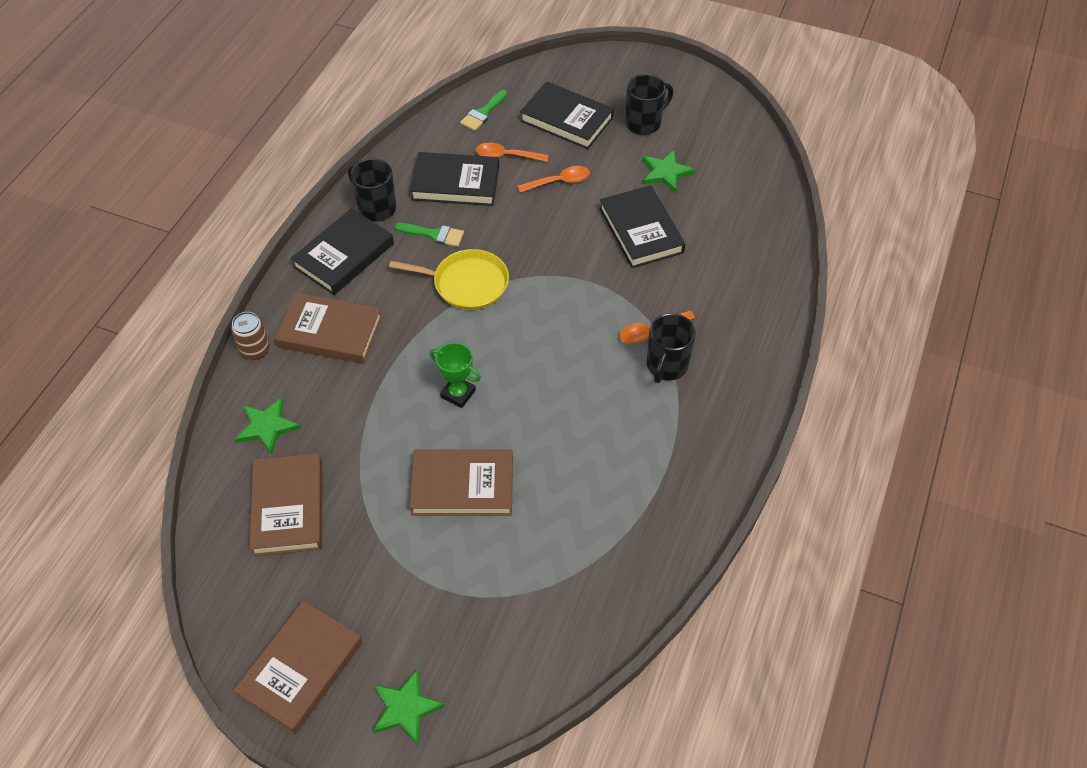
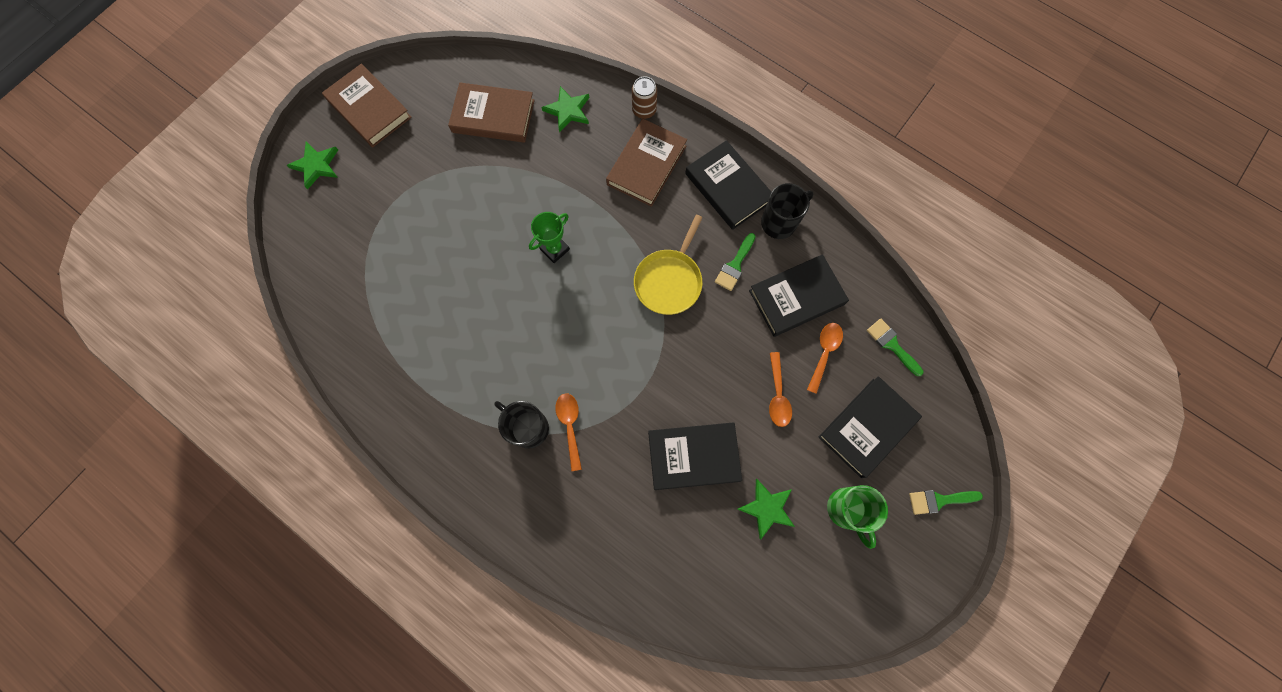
camera: 105 degrees right, 20 degrees up
(455, 183) = (796, 297): black book -> black book turned 45 degrees clockwise
(462, 486) = (468, 235): brown book -> none
(611, 70) = (939, 500): none -> green brush
(644, 123) = (847, 510): black mug -> green mug

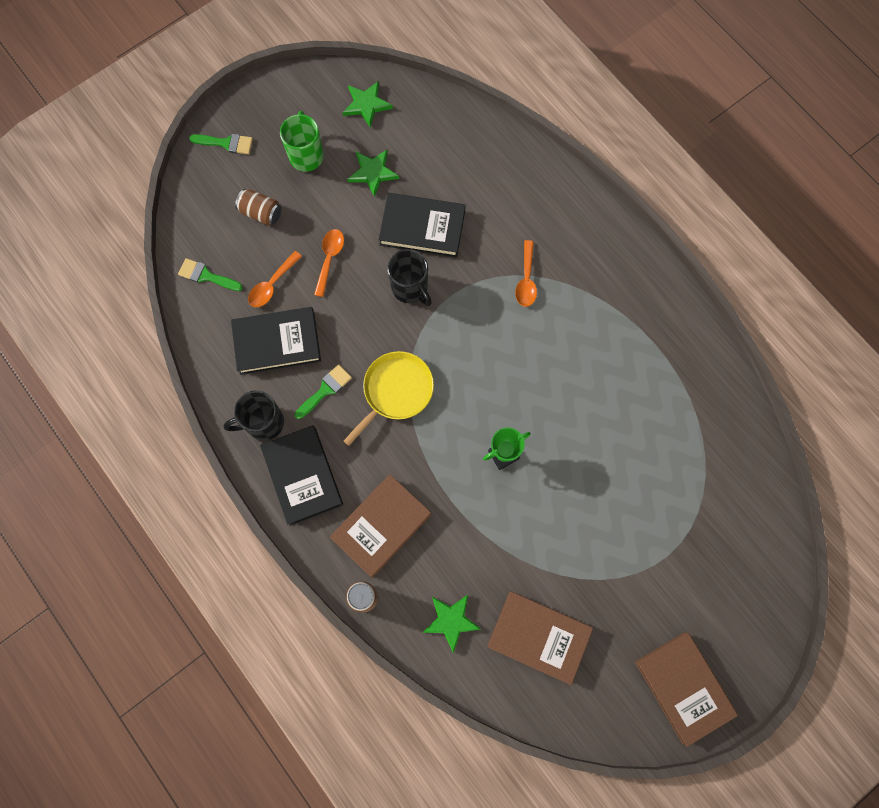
camera: 165 degrees left, 0 degrees up
(316, 165) = (750, 625): green star -> green star (366, 105)
(528, 427) = (564, 288): black mug -> black mug (410, 288)
(867, 427) = (261, 213): black book -> brown can
(892, 345) = (206, 276): green brush -> green brush turned 135 degrees clockwise

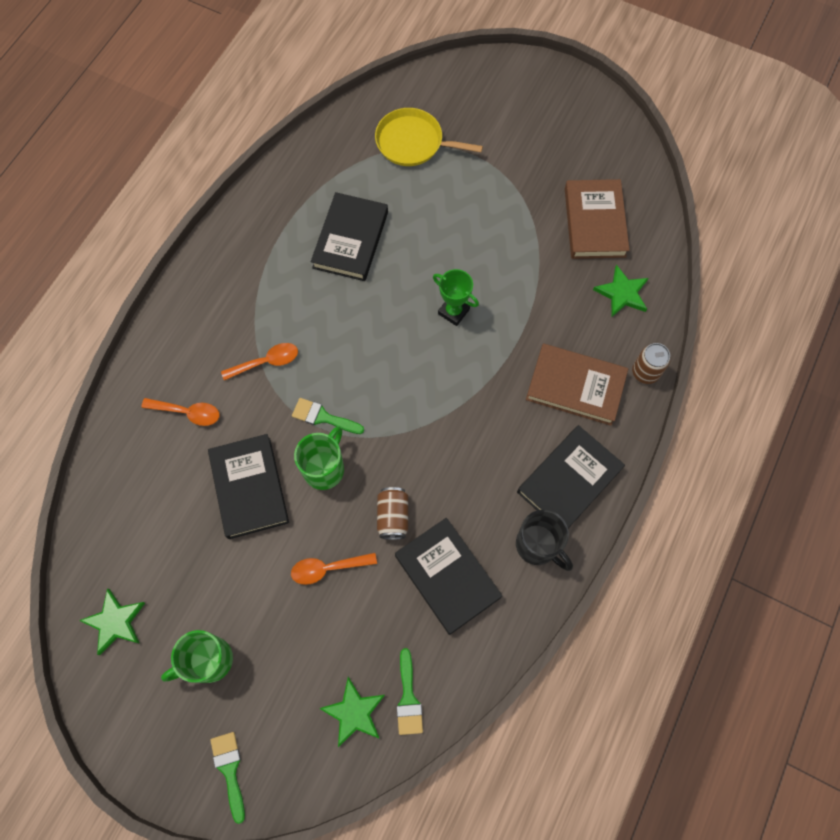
camera: 115 degrees left, 5 degrees down
(261, 213) = (304, 675): brown can -> brown can (393, 516)
(272, 285) = (385, 616): orange spoon -> orange spoon (188, 412)
(325, 390) = (473, 501): green brush -> green brush (323, 417)
(373, 173) = (203, 572): green star -> green star (354, 712)
(395, 391) = (440, 433): yellow pan -> yellow pan (413, 142)
(410, 288) = (324, 468): black mug -> green mug
(618, 396) = (350, 240): none -> black book
(683, 687) = (571, 110): brown book -> none

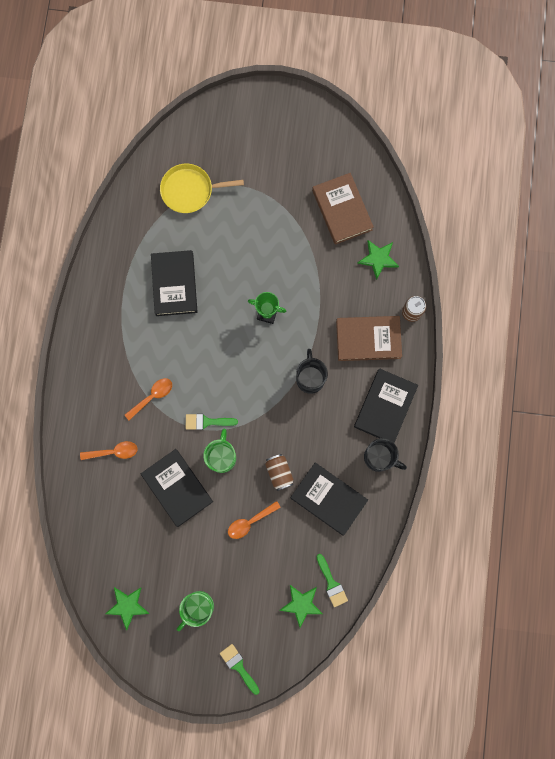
camera: 20 degrees left, 10 degrees up
(480, 409) = (310, 378): none -> black mug

